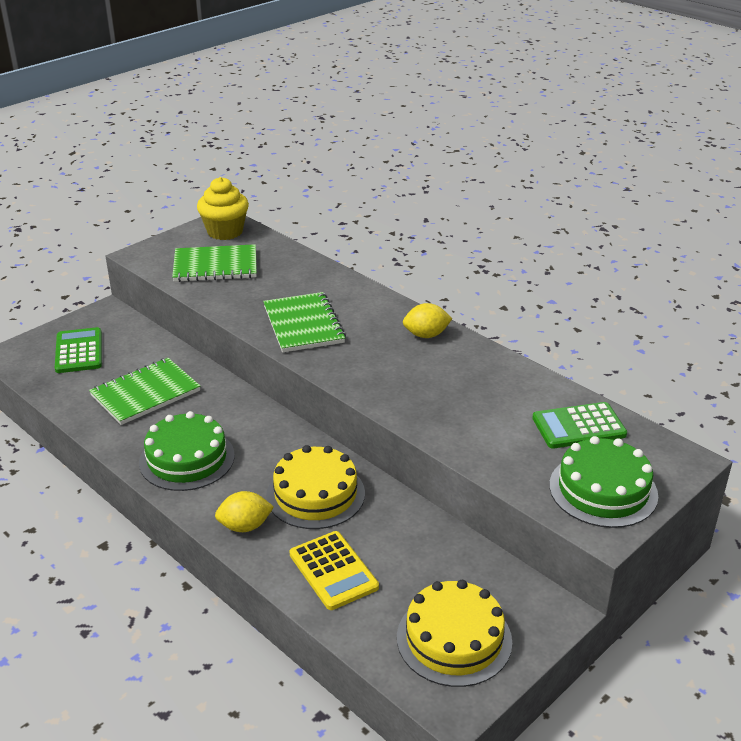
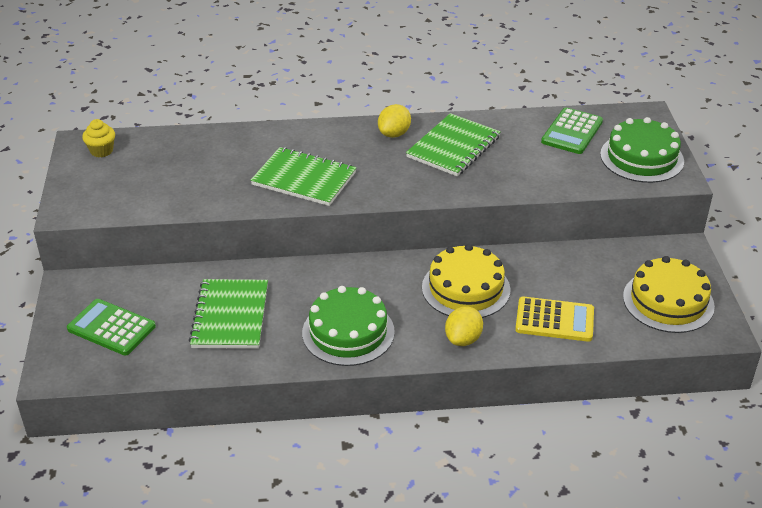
camera: 50 degrees left, 5 degrees up
(215, 266) = (151, 180): green notebook -> green notebook (453, 147)
(225, 231) = (101, 151): yellow cupcake -> yellow cupcake, size x0.58

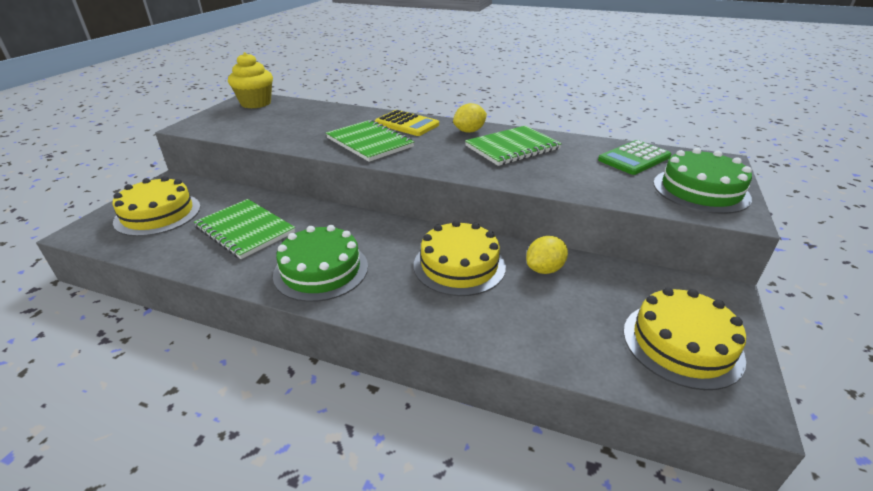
camera: 25 degrees right, 5 degrees down
(101, 151) = (256, 103): yellow cupcake -> yellow cupcake, size x1.73
(111, 328) = (158, 214): green calculator -> yellow cake
(230, 316) = (245, 230): green notebook -> green notebook turned 75 degrees counterclockwise
(463, 339) = (419, 310): yellow lemon -> yellow lemon (544, 269)
(554, 320) = (530, 322): yellow calculator -> yellow calculator (407, 124)

